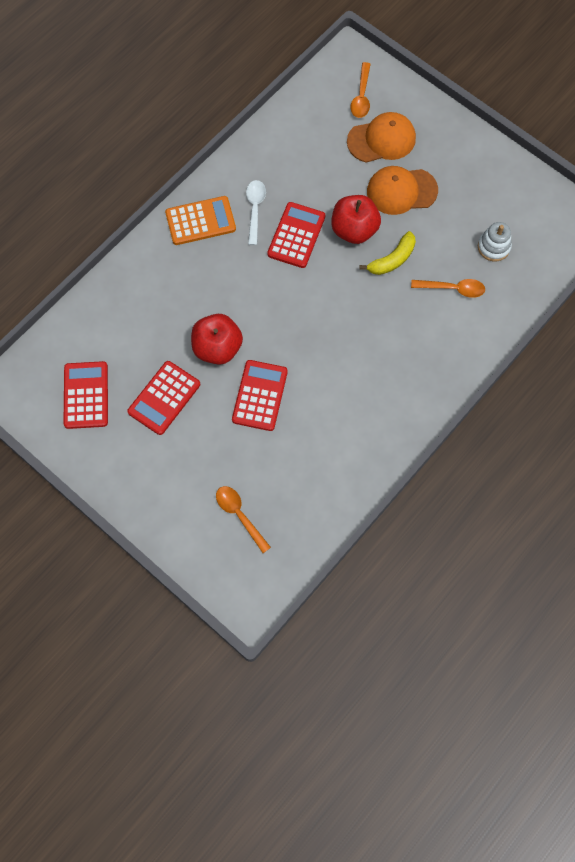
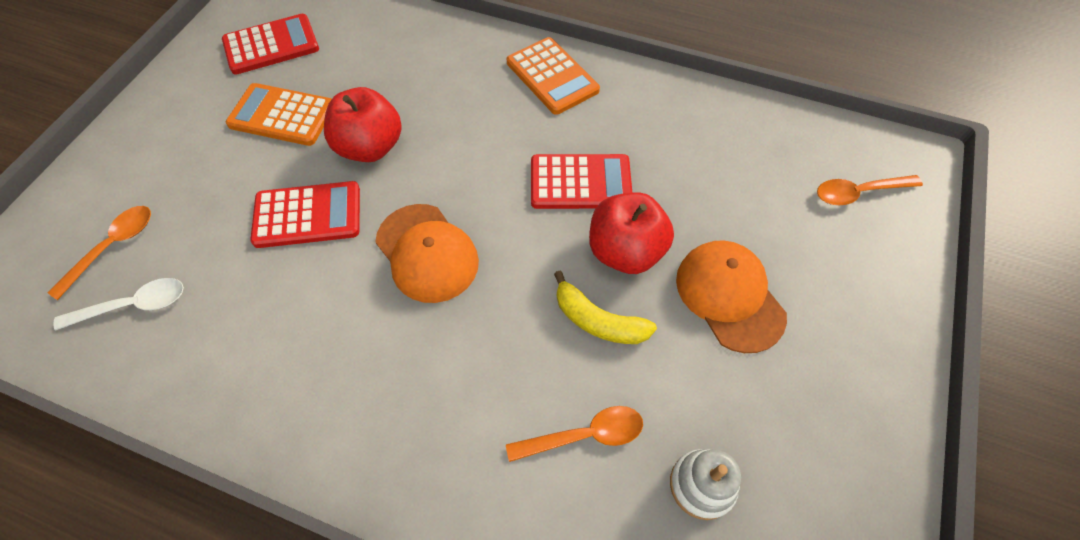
camera: 70 degrees right, 10 degrees down
(164, 398) = (282, 115): red calculator -> orange calculator
(255, 209) = (598, 125): white spoon -> white spoon (133, 305)
(381, 140) = (803, 241): orange cap -> orange cap (427, 253)
(452, 289) = (584, 435): orange spoon -> orange spoon turned 90 degrees counterclockwise

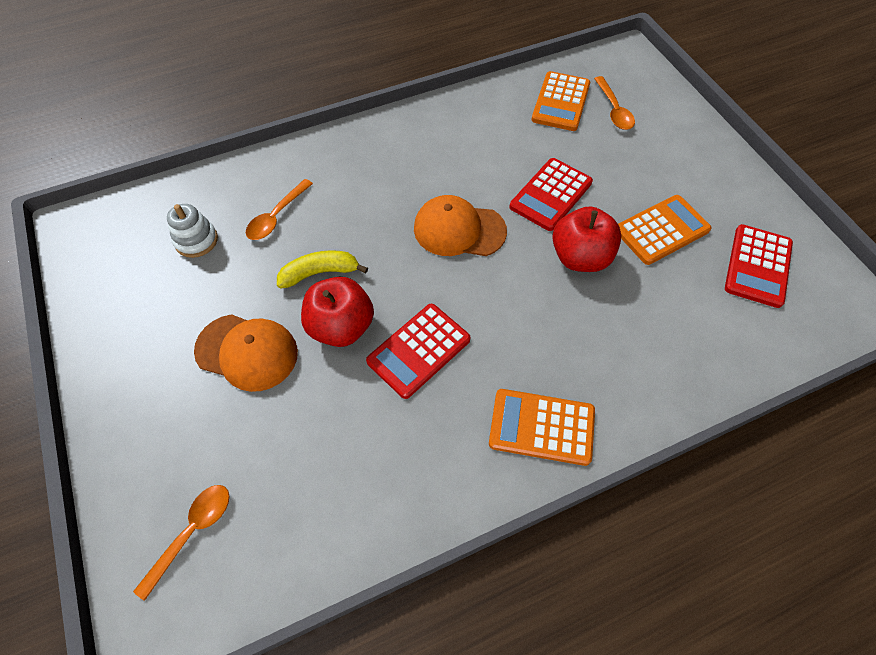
camera: 135 degrees right, 0 degrees up
(133, 305) = (560, 102): white spoon -> orange calculator

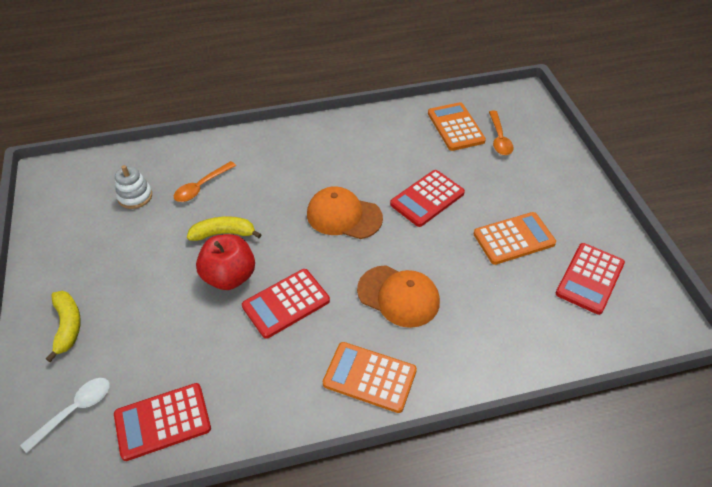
camera: 10 degrees right, 10 degrees down
(154, 423) = (67, 326): none -> yellow banana
(192, 533) = (74, 411): orange spoon -> white spoon
(247, 352) = (151, 285): orange cap -> orange cap (398, 296)
(307, 527) = (162, 421): none -> red calculator
(560, 102) = (455, 127): orange calculator -> orange calculator turned 135 degrees clockwise
(580, 257) = (438, 251): red apple -> none

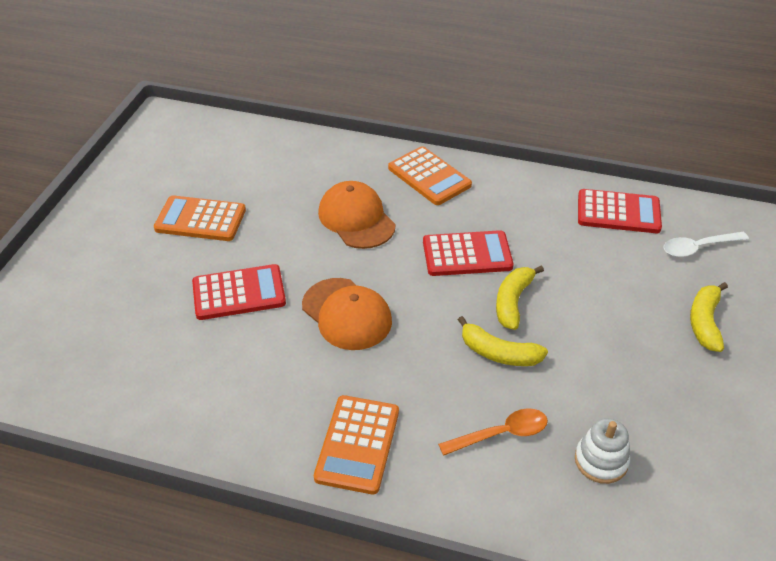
camera: 150 degrees left, 5 degrees down
(229, 276) = (513, 302): red apple -> yellow banana
(455, 127) = (102, 369): orange calculator -> orange calculator (357, 444)
(499, 138) = (74, 327): orange spoon -> none
(589, 278) = (179, 166): red calculator -> none

